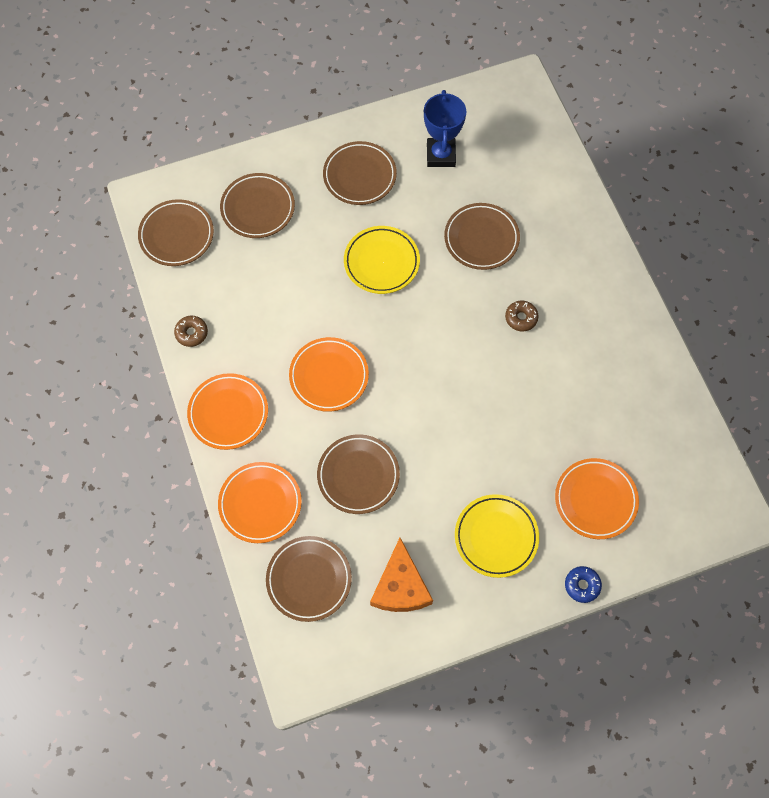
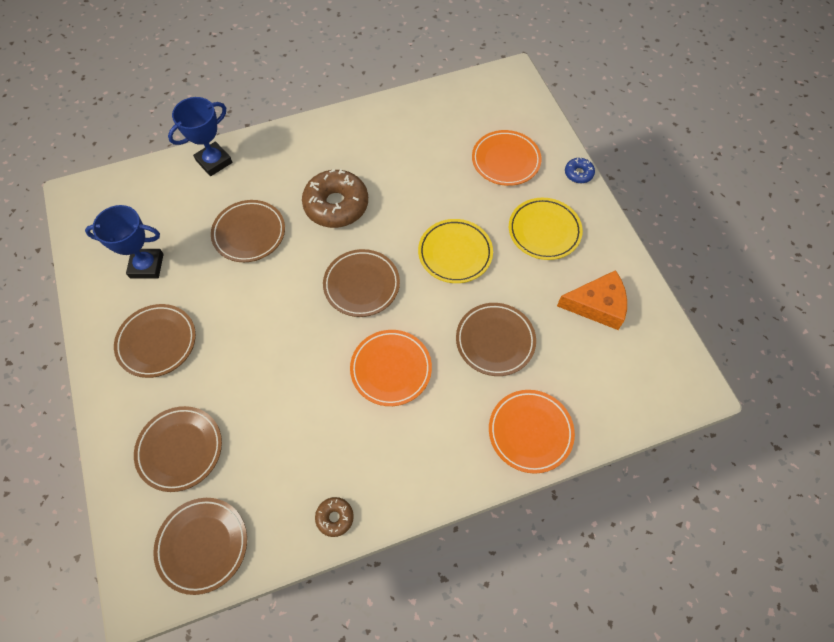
camera: 90 degrees left, 5 degrees down
(228, 413) = (432, 470): orange plate -> none
(309, 579) = (601, 383): brown plate -> brown plate (361, 285)
(381, 262) = (265, 321): yellow plate -> yellow plate (455, 253)
(521, 318) = (336, 205): brown donut -> brown donut, size x2.15
(571, 196) = (214, 161): none -> blue trophy

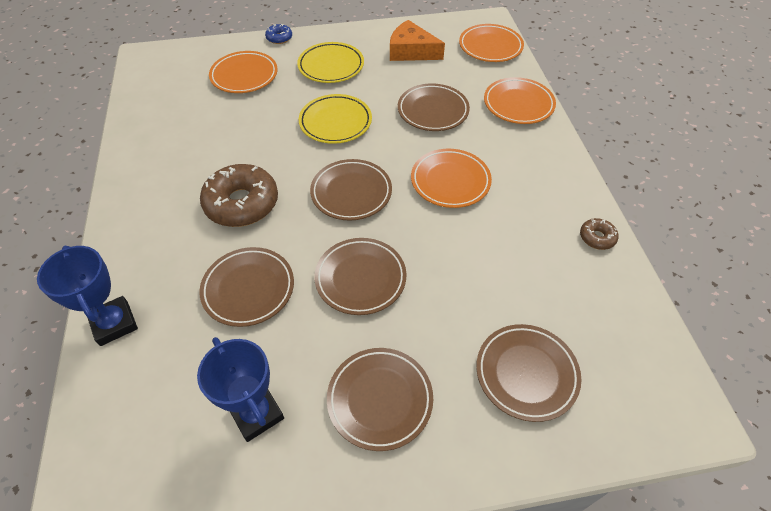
camera: 80 degrees left, 10 degrees down
(147, 266) = (256, 413): blue trophy -> blue trophy turned 45 degrees counterclockwise
(202, 545) = (634, 352): brown plate -> brown plate (360, 278)
(597, 305) = (411, 51): orange cheese -> orange cheese turned 75 degrees counterclockwise
(637, 394) = (490, 47): none -> orange plate

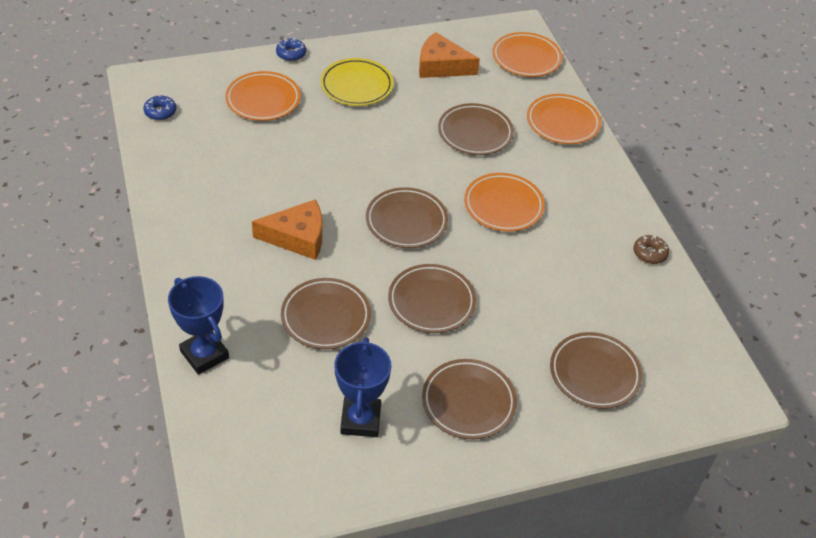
camera: 10 degrees left, 5 degrees down
(151, 83) = (160, 112): none -> blue donut
(242, 203) = (297, 237): brown donut -> orange cheese
(256, 413) = (360, 420): blue trophy -> blue trophy turned 45 degrees clockwise
(335, 122) = (375, 149): yellow plate -> none

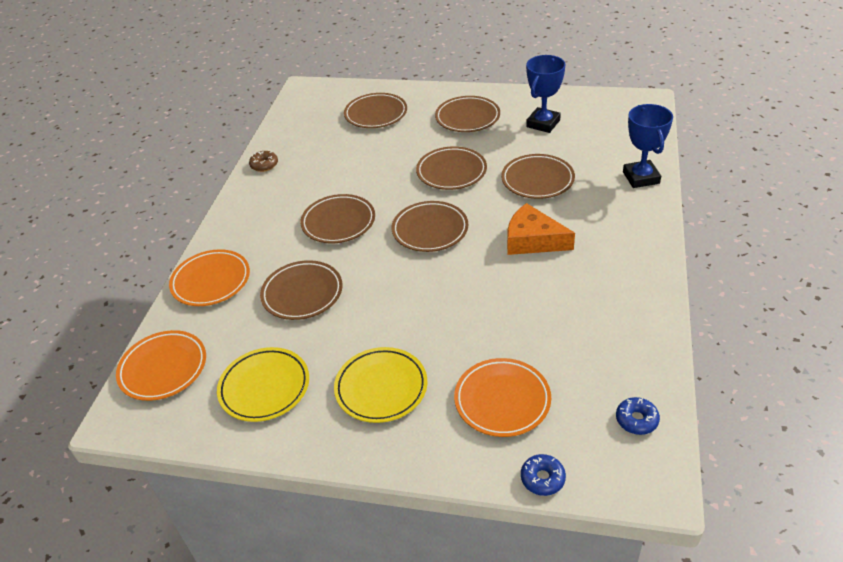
camera: 145 degrees left, 5 degrees down
(291, 54) = (433, 467): blue donut -> blue donut (542, 478)
(441, 66) = (264, 387): orange cheese -> yellow plate
(503, 206) = (338, 222): orange plate -> brown plate

